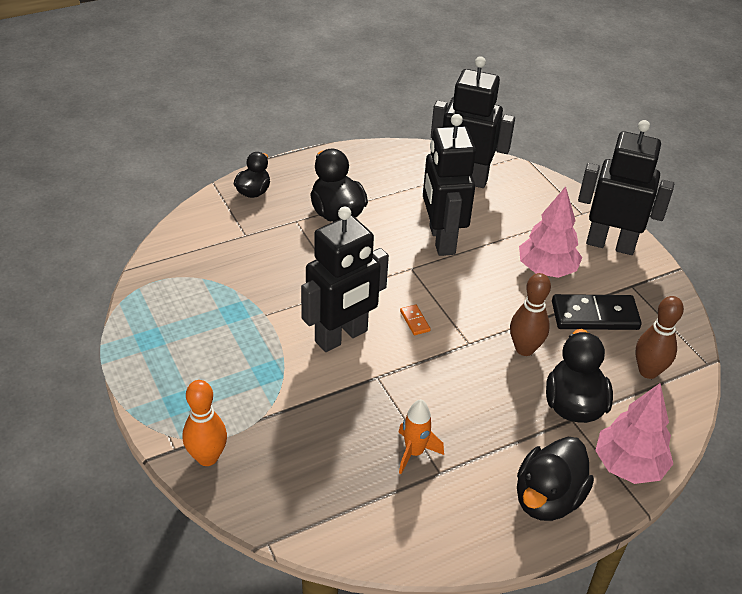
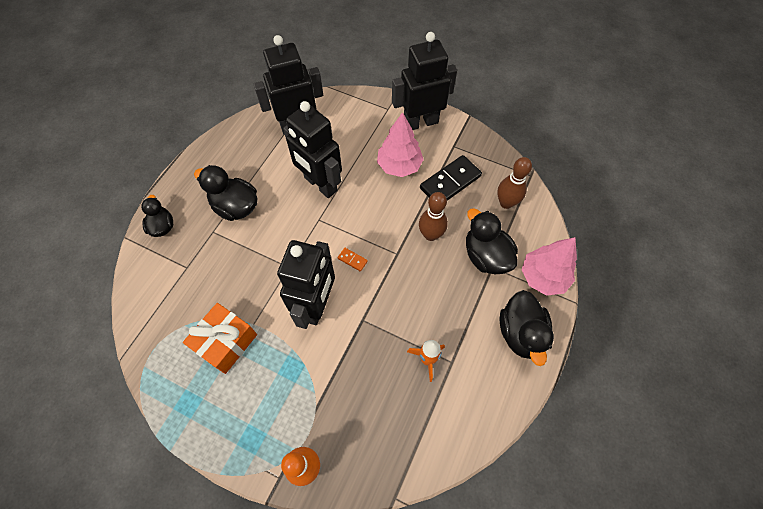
camera: 35 degrees left, 20 degrees up
(226, 313) = (226, 342): none -> orange gift

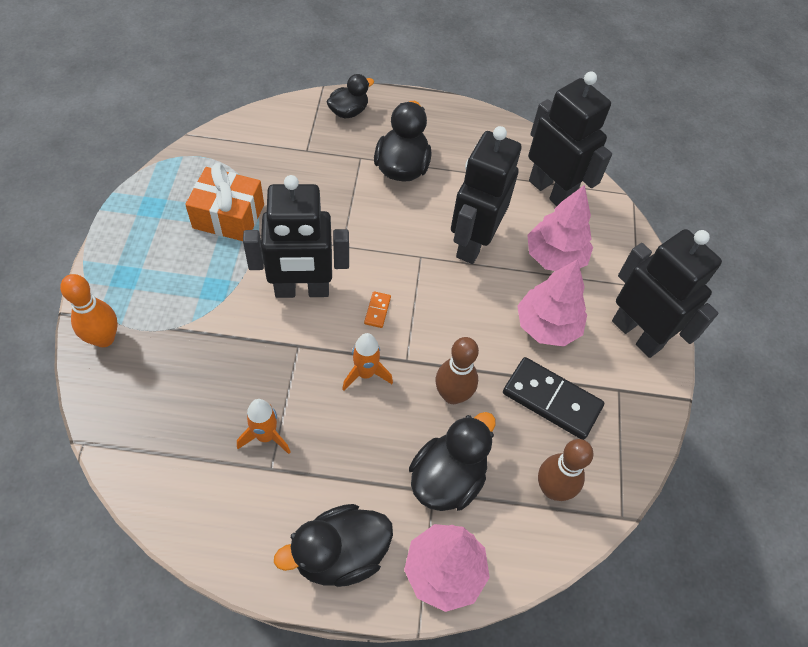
camera: 65 degrees right, 5 degrees down
(350, 143) = (555, 257): none -> pink tree
(399, 282) = (365, 373): none -> orange rocket

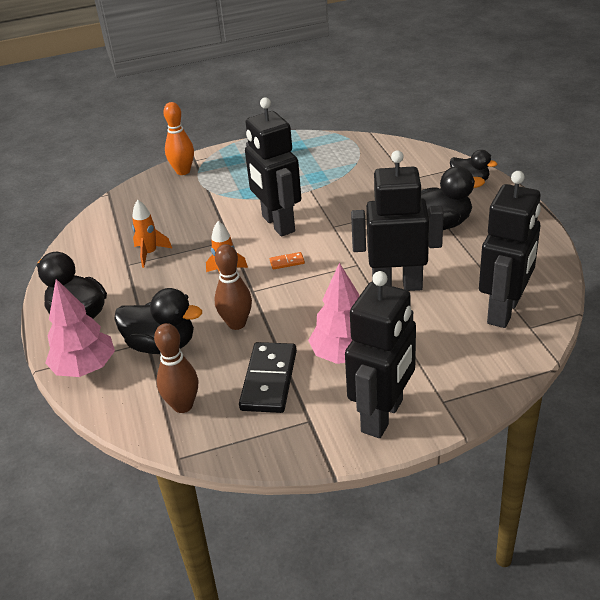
camera: 75 degrees right, 20 degrees down
(228, 216) = (315, 173): orange gift -> none
(555, 257) = (426, 337): pink tree -> none

